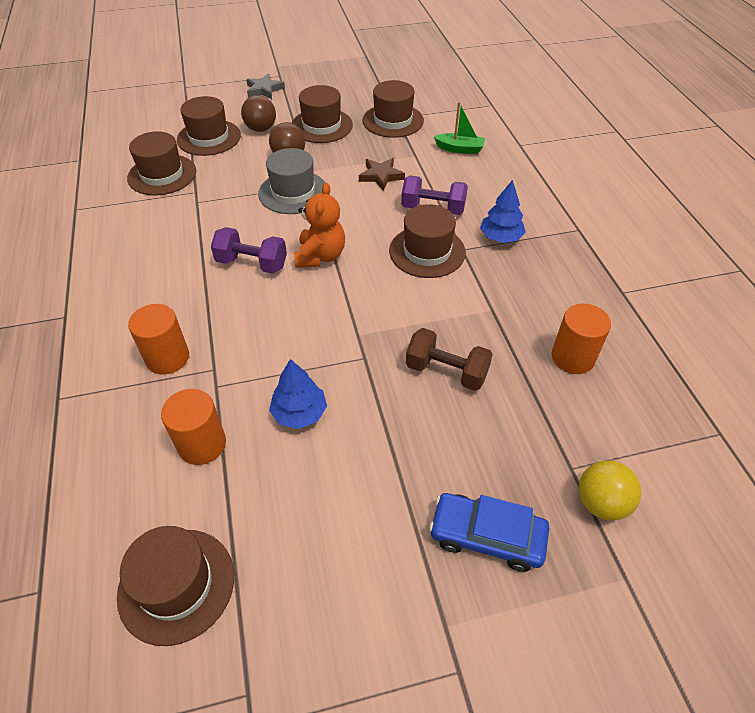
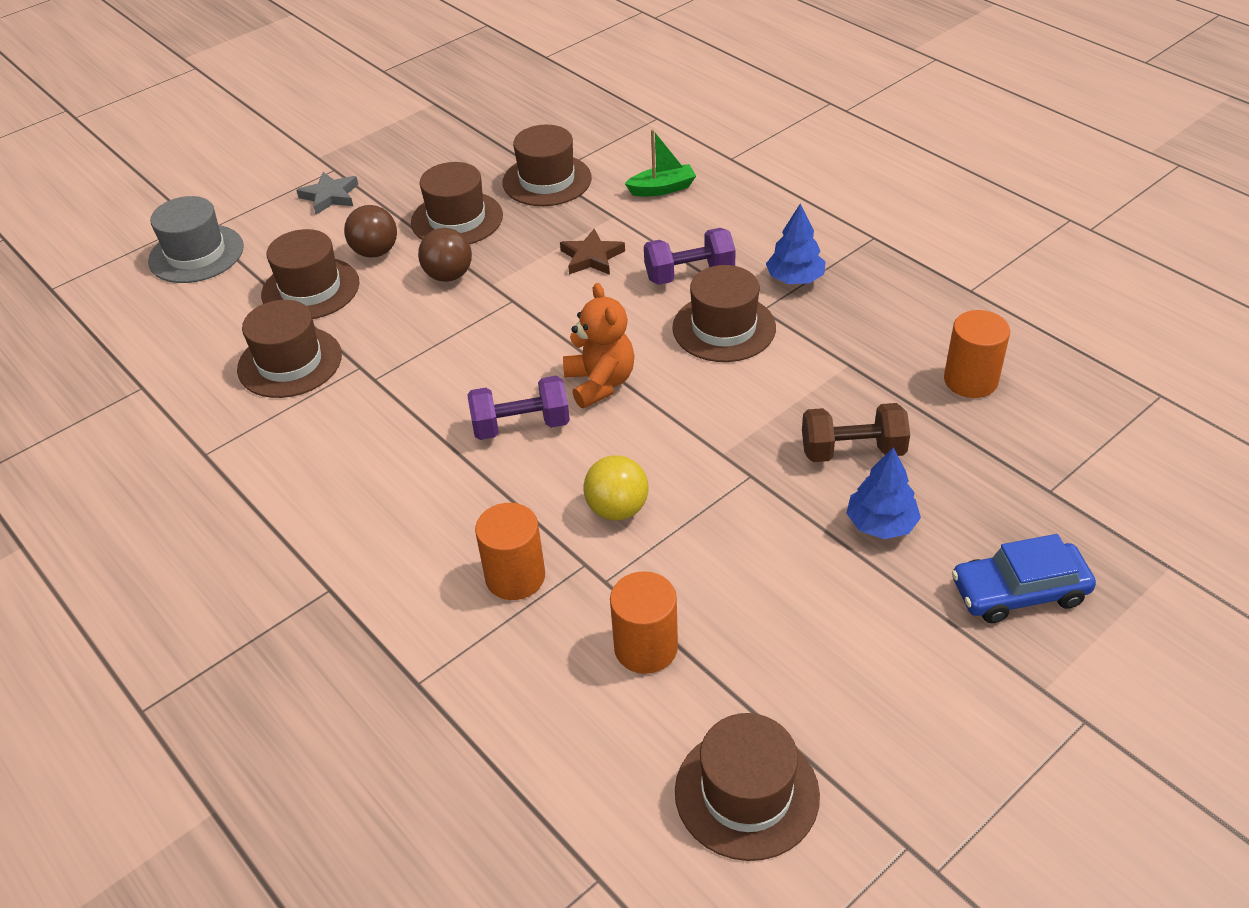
camera: 25 degrees left, 5 degrees down
(293, 192) = (495, 319): grey hat -> grey hat (196, 254)
(299, 413) = (728, 564): blue tree -> blue tree (881, 524)
(601, 503) = (1100, 510): yellow ball -> yellow ball (617, 509)

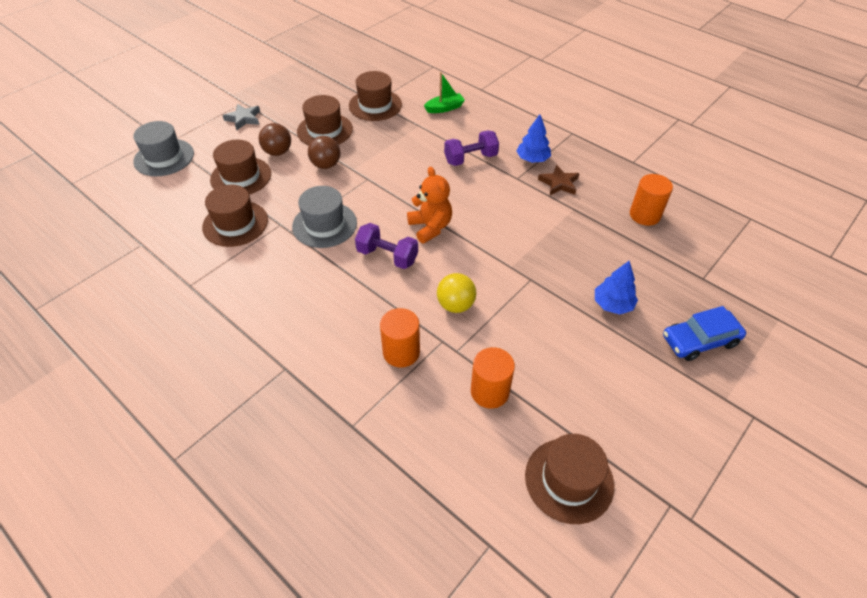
camera: 10 degrees left, 5 degrees up
(429, 371) = (324, 225): none -> grey hat
(521, 426) = (387, 256): purple dumbbell -> purple dumbbell turned 45 degrees clockwise
(592, 257) = (411, 150): brown star -> brown star (559, 183)
(724, 328) = (497, 190): brown hat -> none
(852, 451) = (587, 261): brown dumbbell -> none

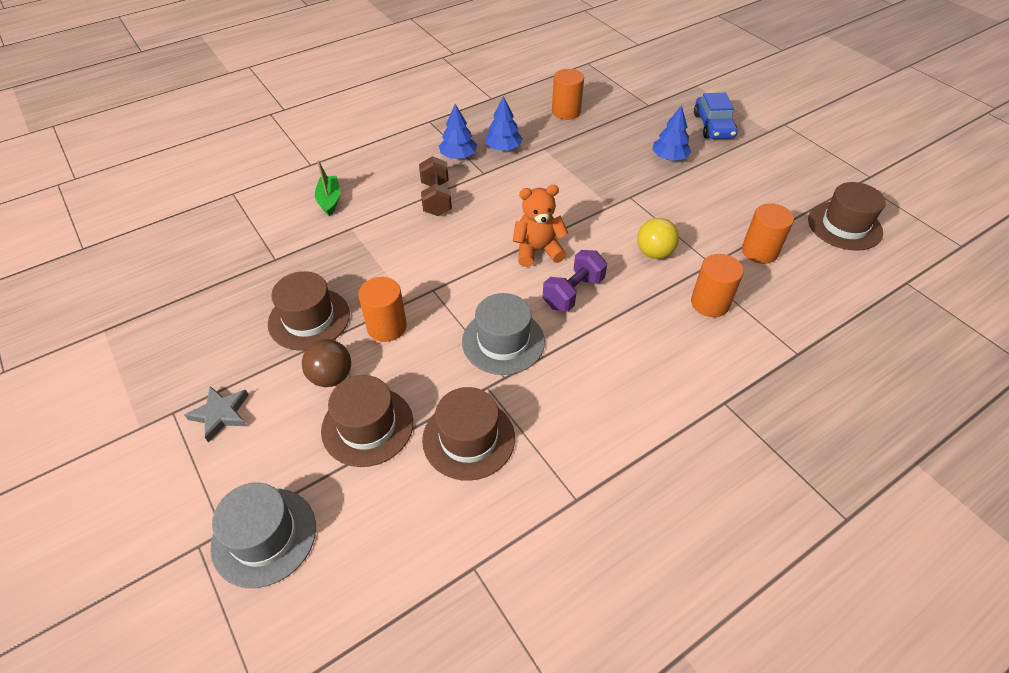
camera: 75 degrees left, 0 degrees up
(326, 165) = (387, 326): brown ball -> orange cylinder
(375, 105) = (283, 260): brown hat -> none
(470, 159) = (436, 198): purple dumbbell -> brown dumbbell
(559, 183) = (503, 148): brown star -> blue tree

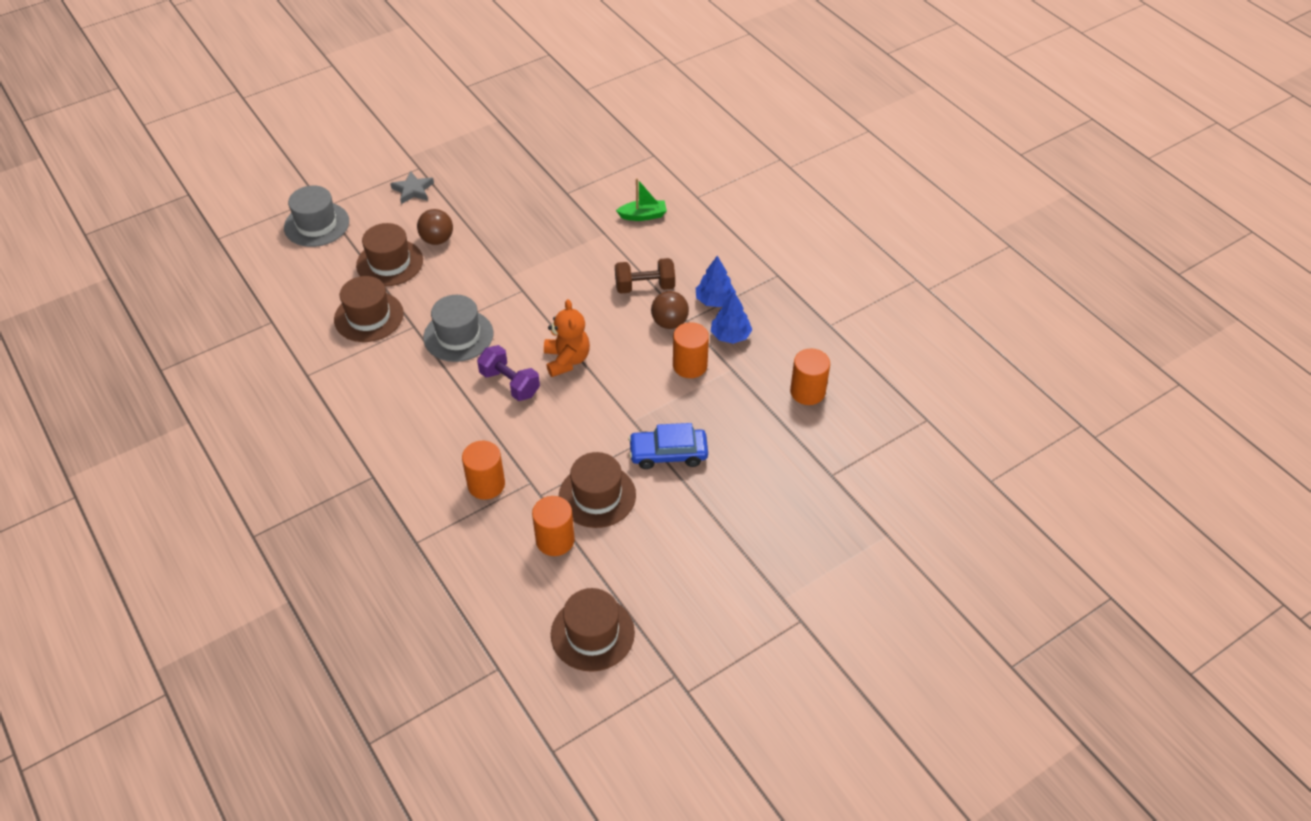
camera: 90 degrees right, 0 degrees up
(309, 319) = (497, 221): brown hat -> brown hat (597, 496)
(387, 326) = (483, 265): orange cylinder -> orange cylinder (690, 365)
(486, 183) = (669, 322): none -> brown ball
(654, 253) = (558, 449): yellow ball -> none
(669, 158) = (719, 482): blue tree -> none
(713, 126) = (789, 538): blue car -> blue car (668, 454)

